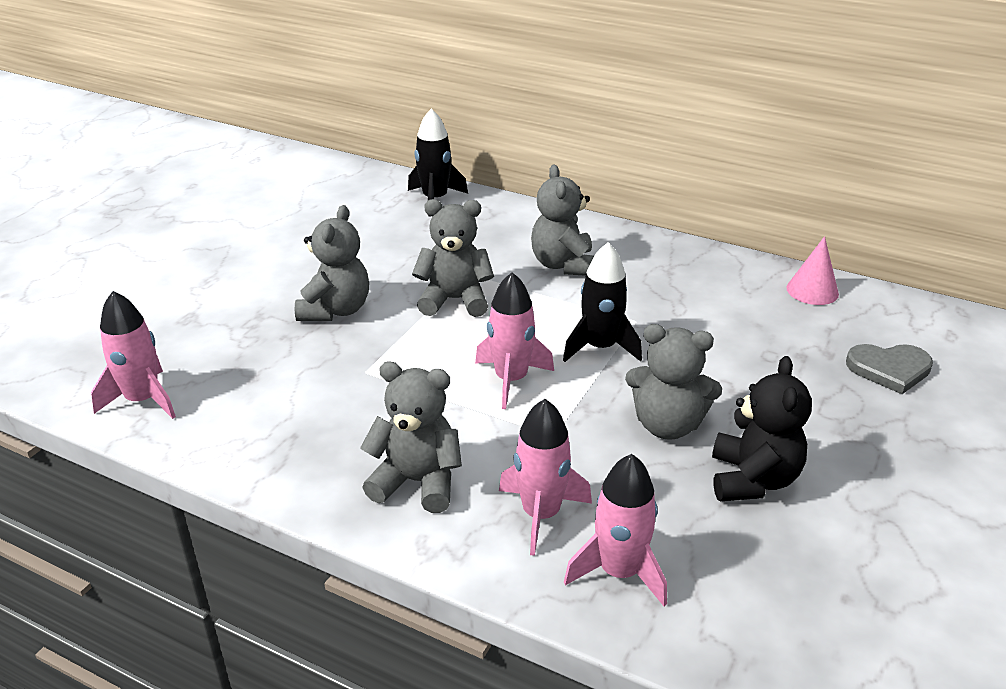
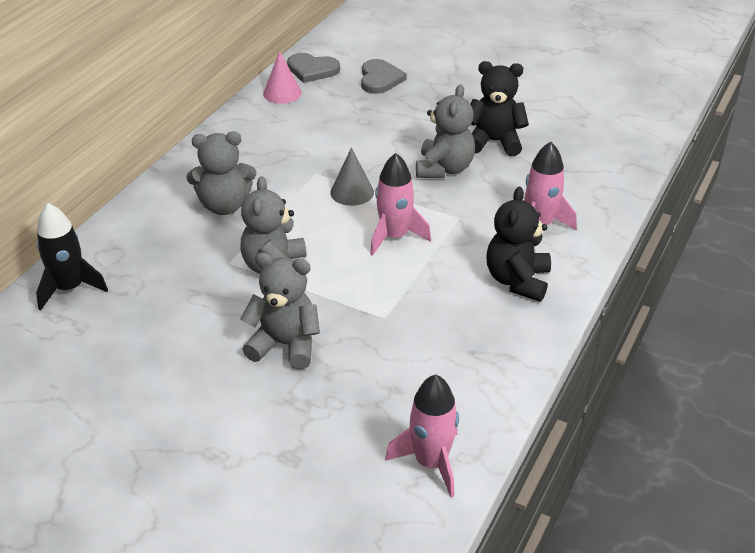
camera: 90 degrees left, 5 degrees up
(417, 482) = (517, 280): grey teddy bear -> black teddy bear
(600, 347) = (352, 192): black rocket -> grey cone
(619, 572) = (582, 196): pink rocket -> none
(884, 311) = (312, 70): none -> grey heart

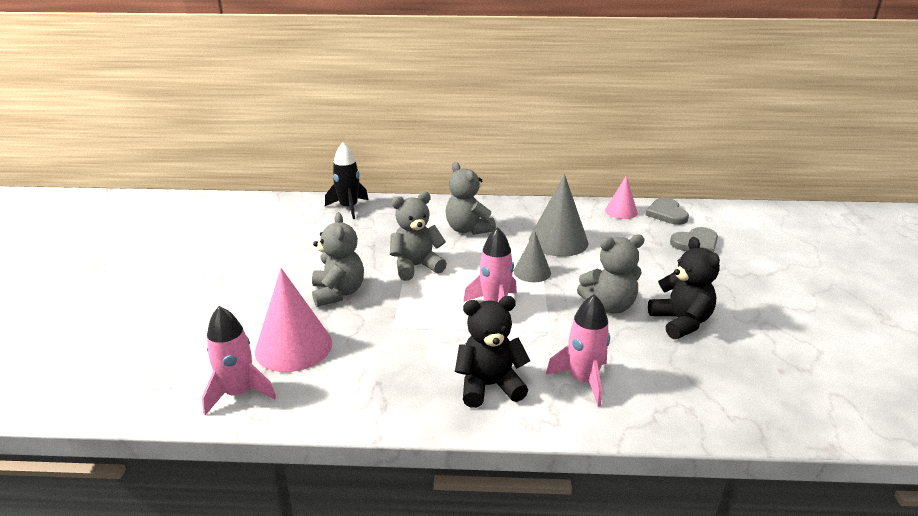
camera: 65 degrees right, 10 degrees down
(306, 154) = (558, 241): none -> grey cone
(371, 403) = (293, 347): none -> pink cone

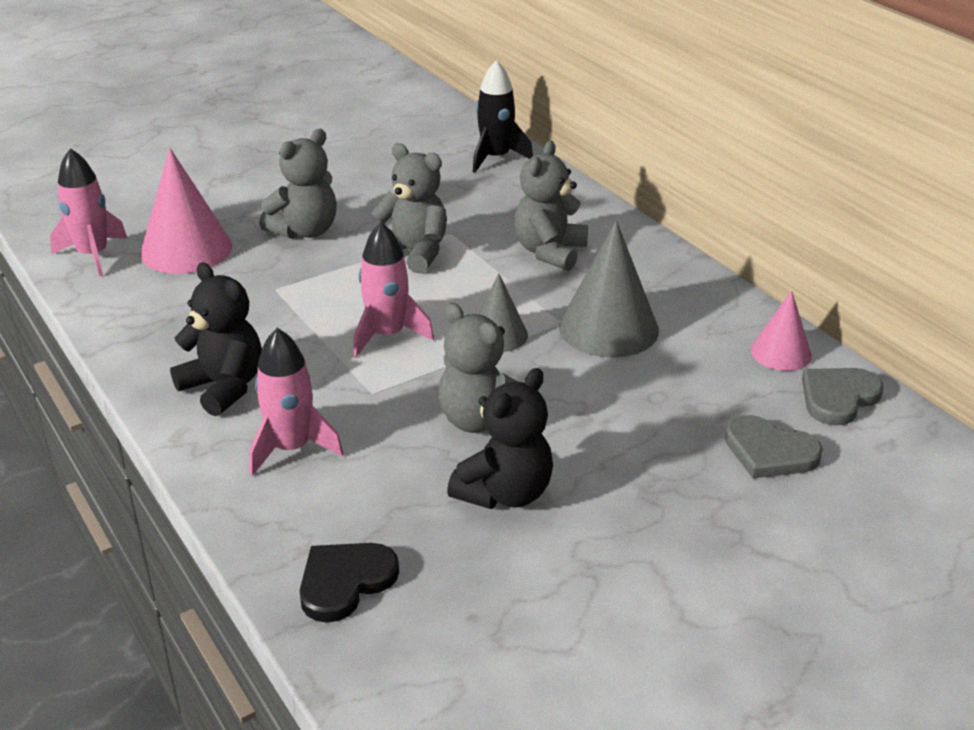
camera: 55 degrees right, 5 degrees up
(730, 404) = (345, 582): none -> black heart

